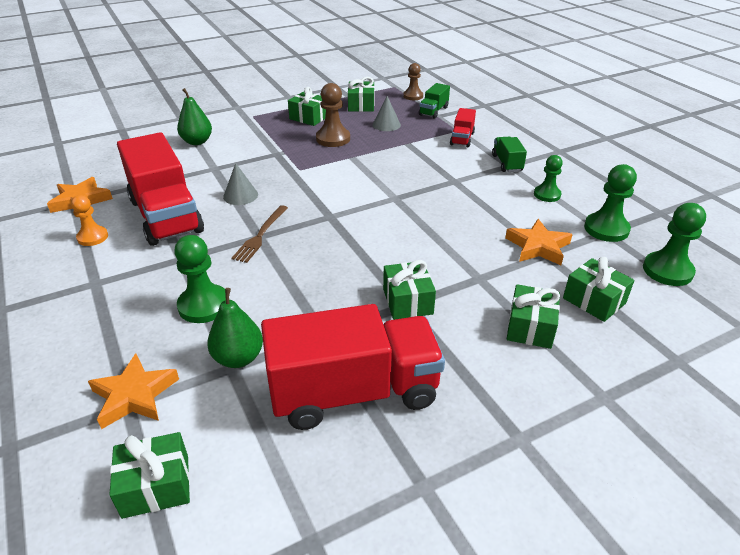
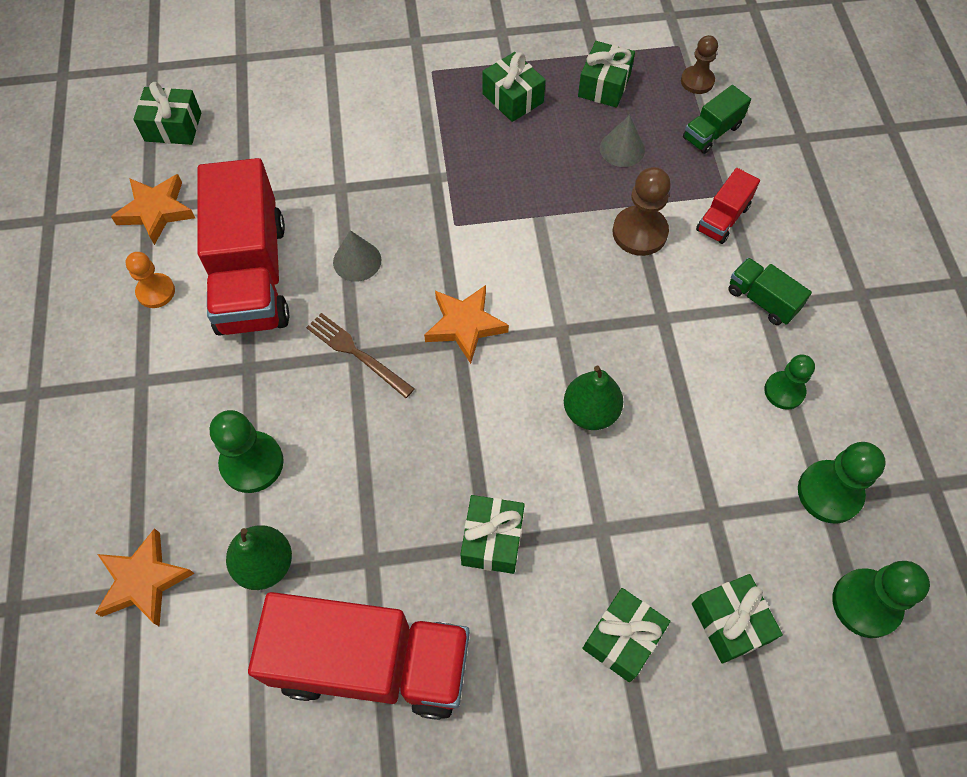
camera: 20 degrees right, 25 degrees up
(156, 486) = (136, 712): green gift -> green gift (173, 127)
(197, 142) = (335, 117): green pear -> green pear (590, 412)
(260, 235) = (357, 353): brown fork -> brown fork turned 90 degrees clockwise
(333, 139) = (528, 163): brown pawn -> brown pawn (639, 232)
(507, 163) = (762, 300): green truck -> green truck turned 60 degrees counterclockwise
(538, 247) = (711, 496): orange star -> orange star (465, 325)

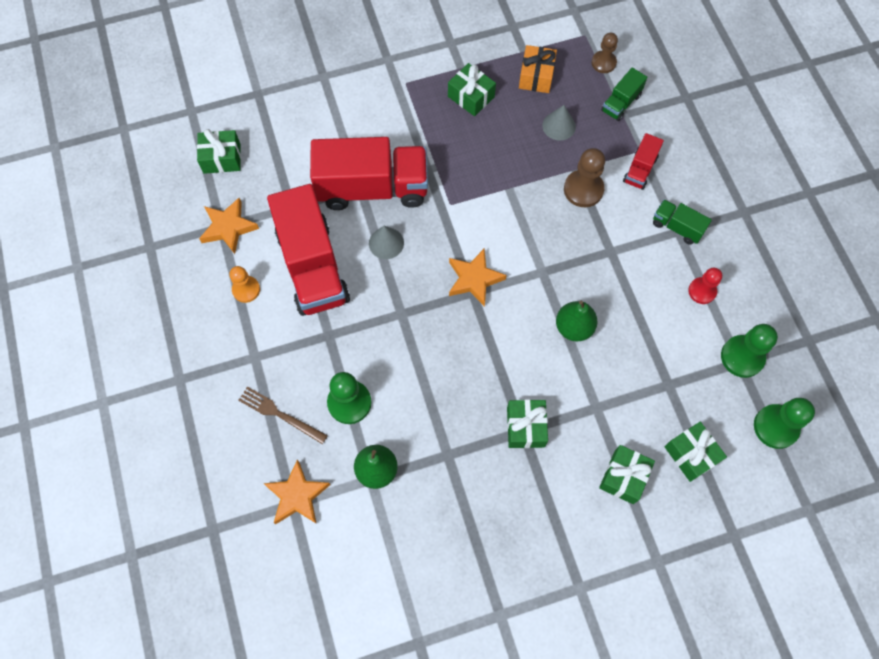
camera: 10 degrees left, 5 degrees up
(357, 353) = (403, 312): brown fork -> brown fork (280, 414)
(371, 663) = (464, 522): red truck -> red truck (373, 188)
(604, 85) = (536, 76): green gift -> orange gift
(784, 391) = (702, 291): green pawn -> red pawn

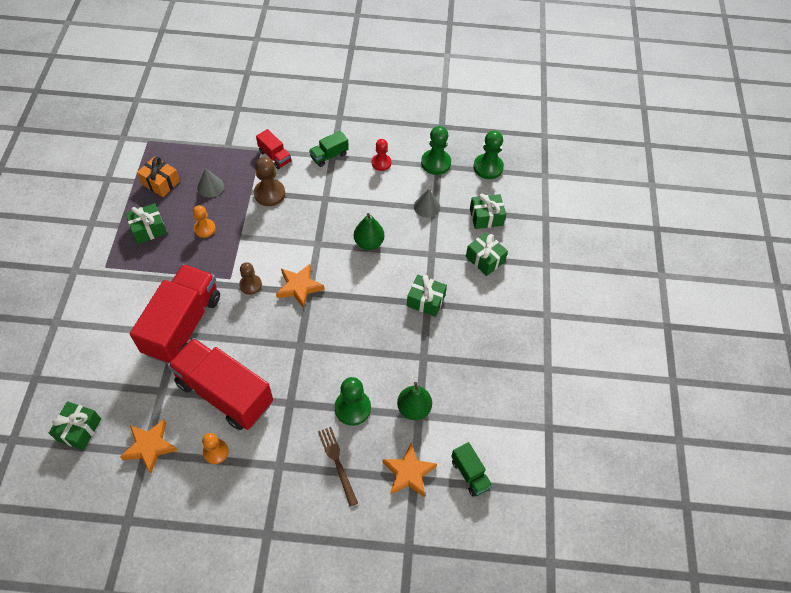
camera: 70 degrees left, 10 degrees down
(280, 414) = (337, 463): brown fork -> brown fork turned 105 degrees clockwise
(313, 266) = (225, 393): red truck -> red truck turned 150 degrees counterclockwise
(386, 243) = (236, 333): grey cone -> grey cone (427, 206)
(500, 148) = (205, 229): none -> orange pawn
(603, 63) = (178, 140): brown pawn -> brown pawn (250, 285)
(621, 103) = (217, 144): green truck -> green truck (470, 474)

